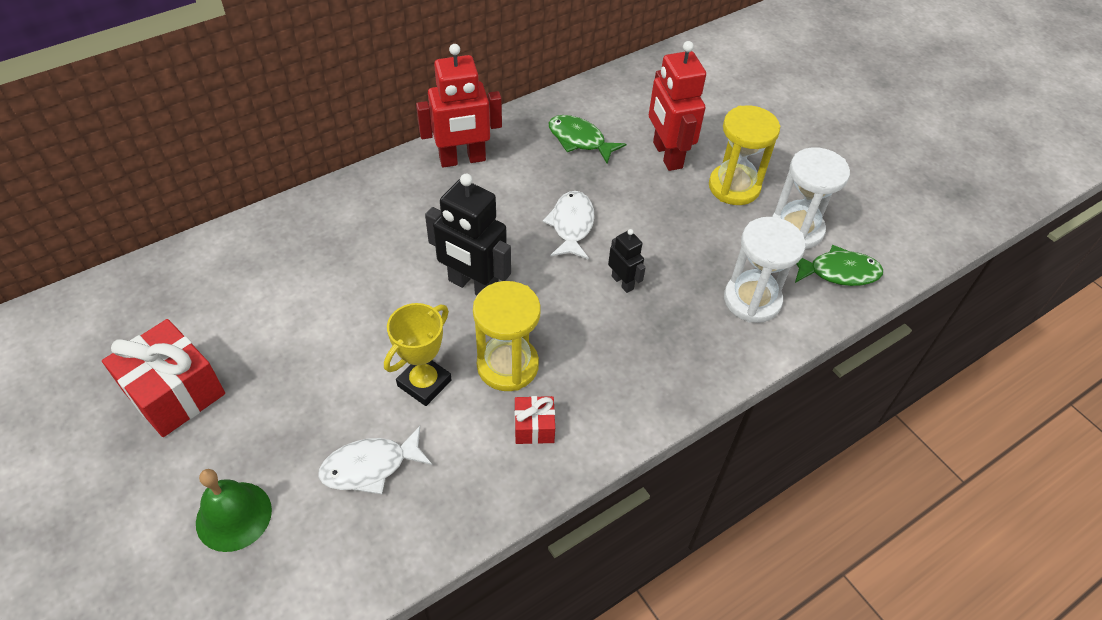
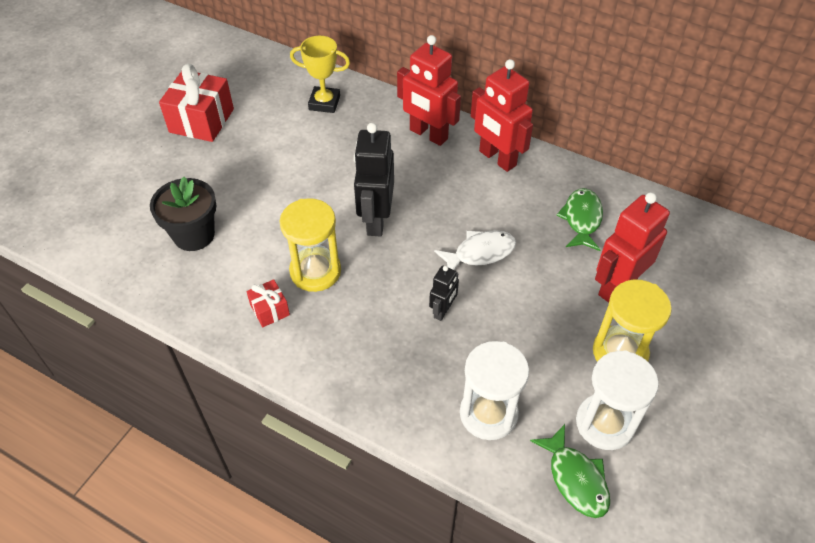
camera: 65 degrees right, 0 degrees up
(233, 516) = (131, 189): green bell -> none
(370, 466) = (194, 235): white fish -> black flower pot
(386, 194) = (428, 134): none -> red robot
(424, 383) = (273, 232): yellow trophy -> yellow trophy (324, 103)

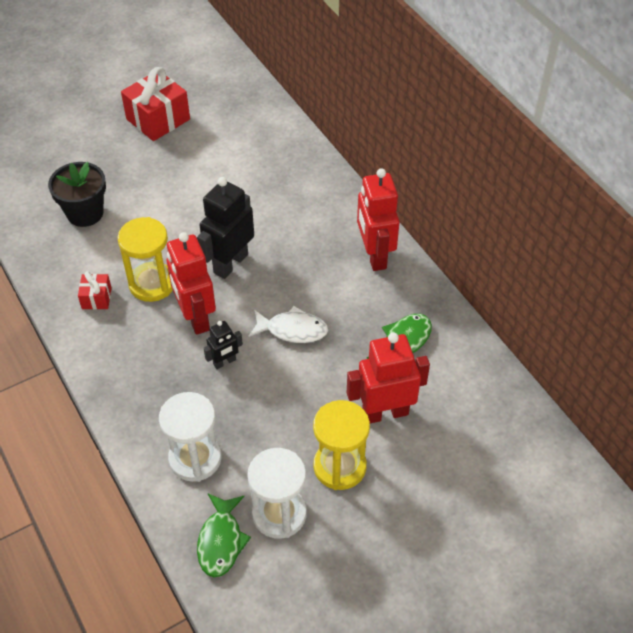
camera: 30 degrees right, 0 degrees up
(324, 103) = (267, 143): yellow trophy -> none
(428, 134) = (332, 208): red robot -> red robot (195, 317)

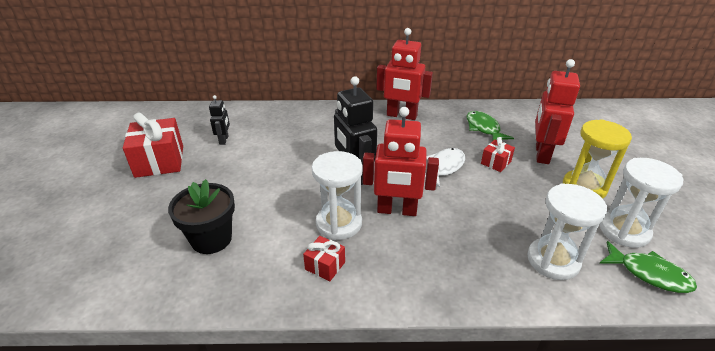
camera: 60 degrees left, 15 degrees down
(152, 284) = (339, 223): yellow hourglass -> white hourglass
(224, 362) = (455, 210): black robot -> black robot (224, 140)
(334, 373) = (496, 162): none -> red gift

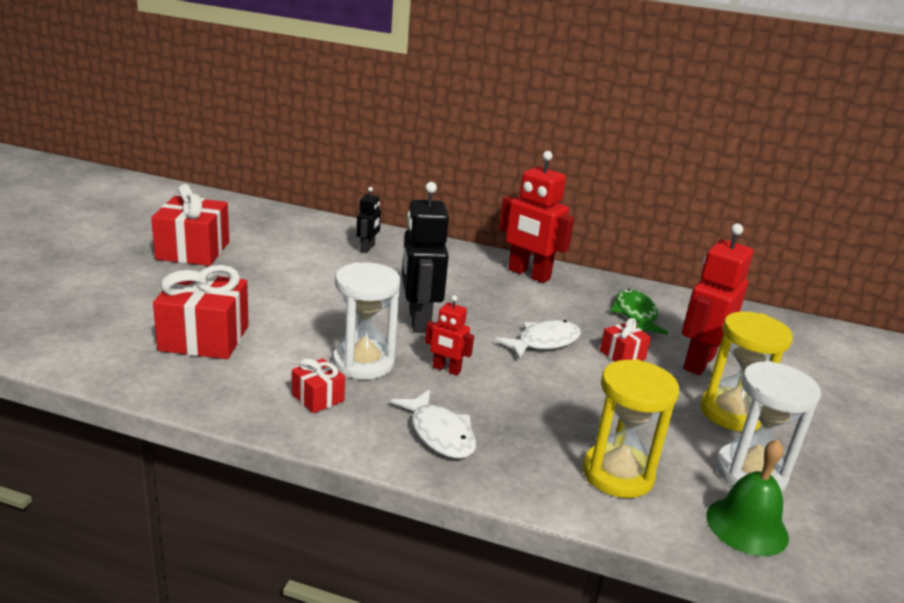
camera: 15 degrees right, 10 degrees down
(211, 239) = (204, 338): black flower pot -> red gift
(224, 140) = (281, 247): black robot -> black robot (367, 248)
(397, 210) = (446, 369): red robot -> red robot, size x0.52
(425, 268) = (439, 433): none -> white fish
(553, 261) = (617, 474): white hourglass -> yellow hourglass
(649, 274) = (747, 526): green fish -> green bell

